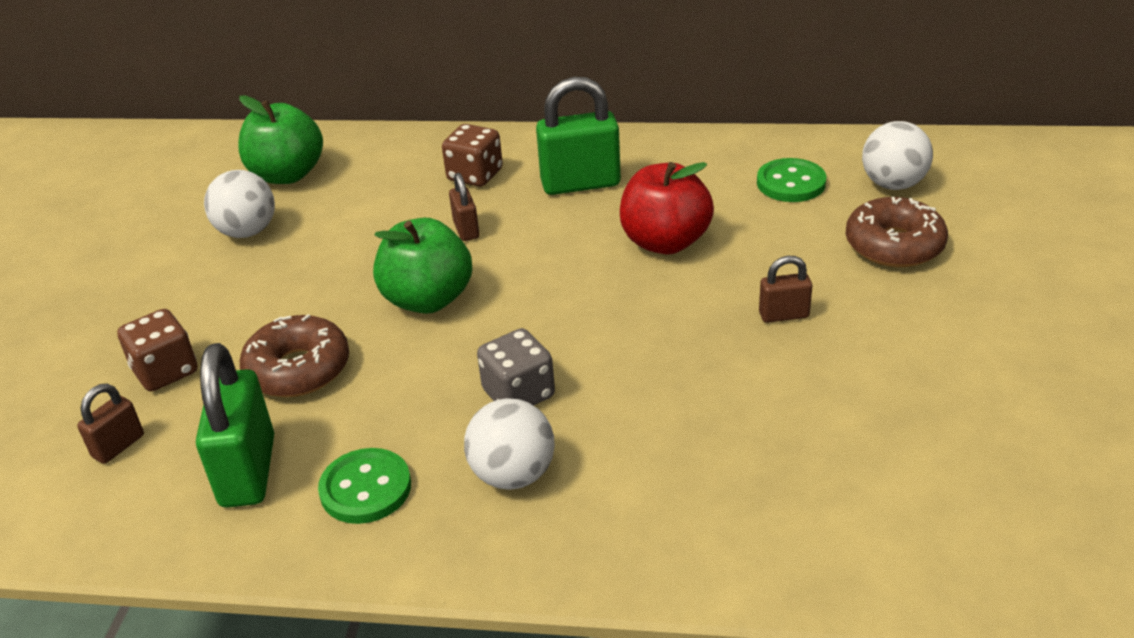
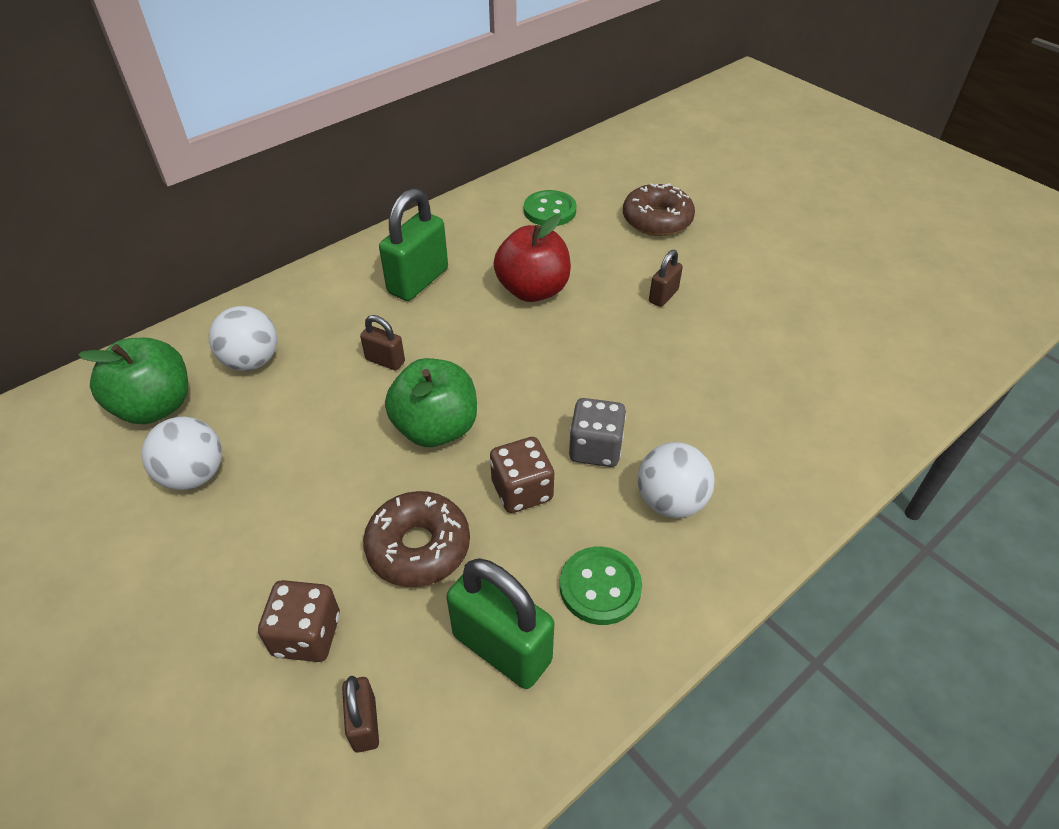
camera: 50 degrees left, 10 degrees up
(475, 175) = (329, 317): brown dice -> brown dice (522, 490)
(893, 184) = (605, 183): white ball -> white ball (252, 361)

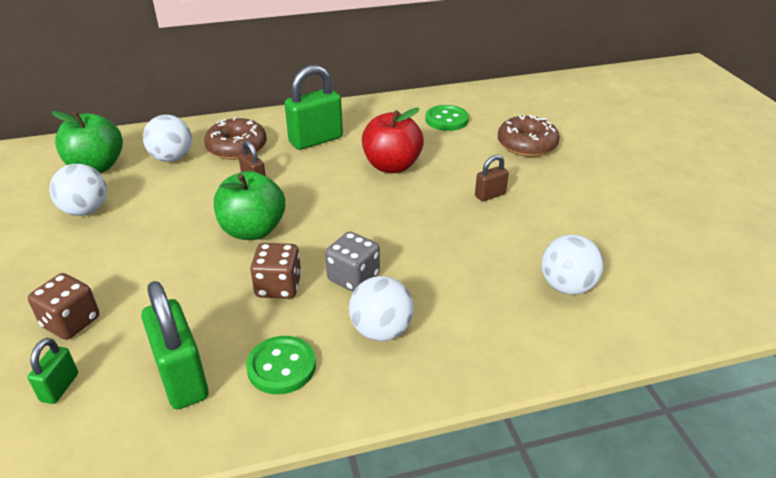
camera: 25 degrees right, 10 degrees down
(364, 724) = (60, 387): brown padlock -> green padlock
(418, 547) = (181, 297): brown donut -> brown donut (237, 147)
(809, 381) = (567, 286): none -> white ball

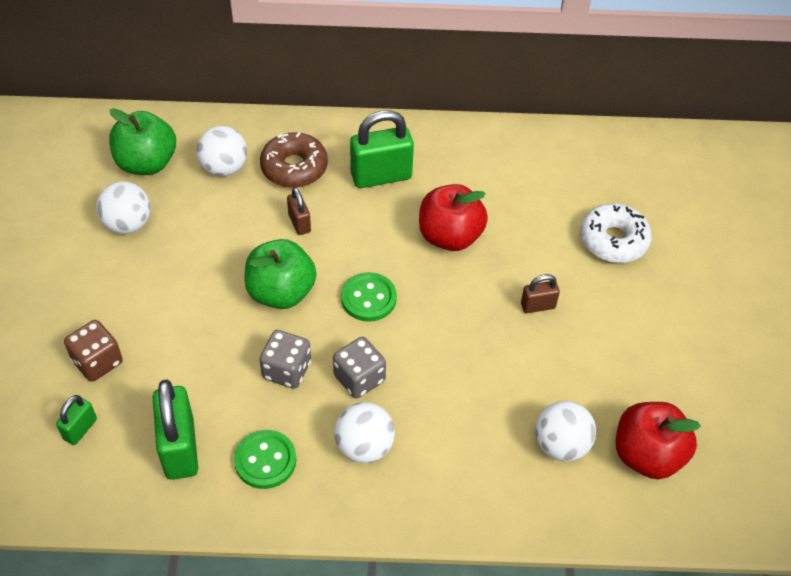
camera: 15 degrees right, 15 degrees up
(278, 286) = (287, 370): brown dice -> grey dice
(446, 120) = (538, 177): green button -> green button (368, 298)
(527, 145) = (613, 240): brown donut -> white donut
(646, 276) = (647, 455): none -> red apple

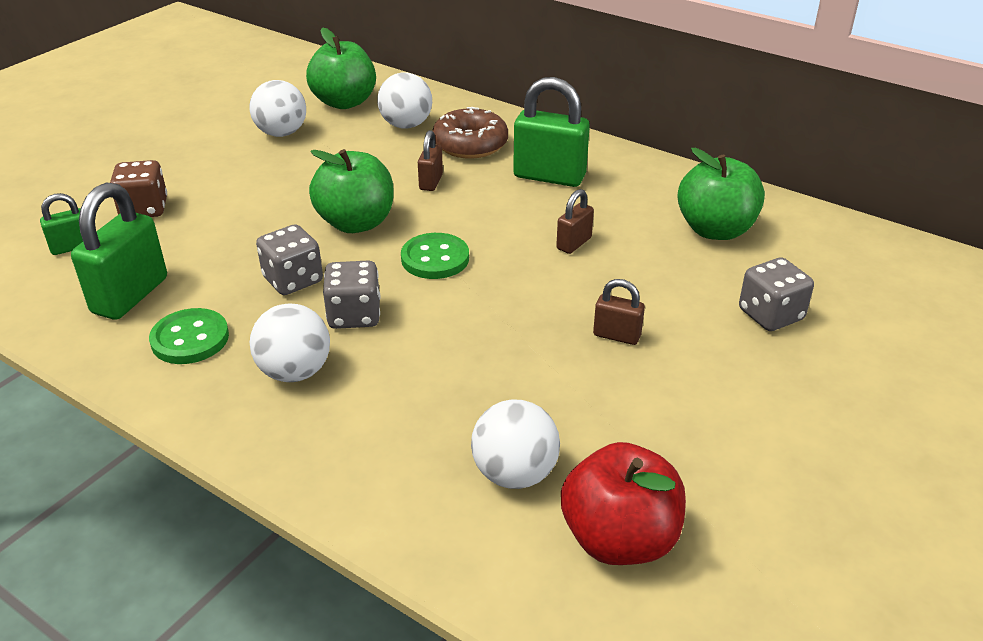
camera: 35 degrees right, 15 degrees down
(450, 236) = (574, 243): red apple -> brown padlock
(530, 178) = (715, 230): none -> green apple
(613, 240) = (770, 315): white donut -> grey dice

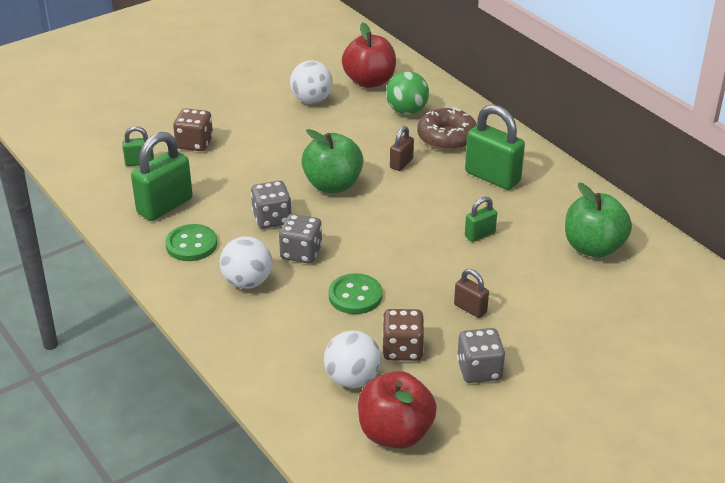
camera: 20 degrees right, 0 degrees up
(344, 102) = (369, 81): green apple -> red apple
(406, 125) = (406, 111): white ball -> green ball
(435, 258) = (374, 224): green button -> green button (355, 296)
(560, 412) = (402, 349): none -> brown dice
(574, 243) = (480, 235): brown padlock -> green padlock
(770, 315) = (590, 320): grey dice -> grey dice (479, 370)

